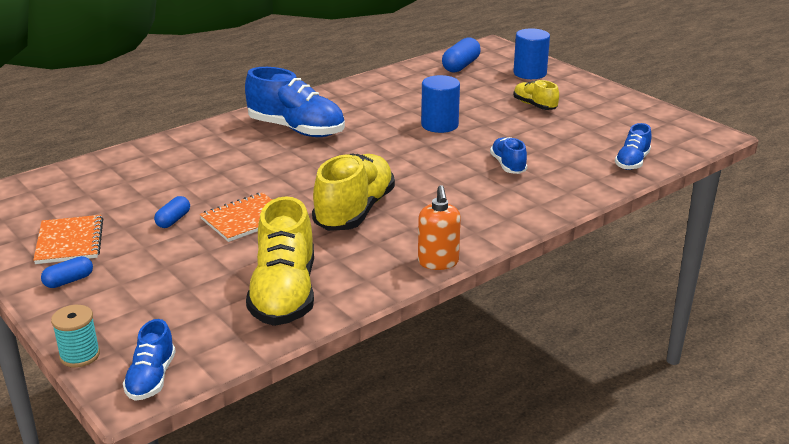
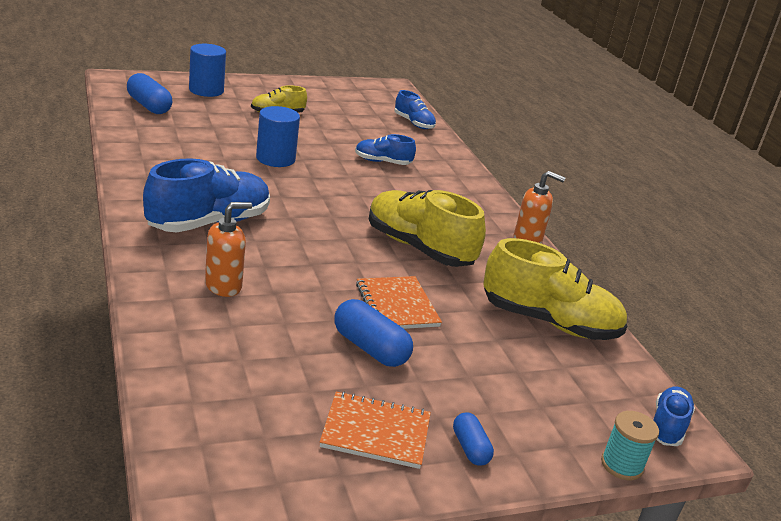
camera: 75 degrees left, 0 degrees up
(151, 378) = (667, 426): blue shoe -> blue shoe turned 90 degrees counterclockwise
(173, 220) = (370, 348): blue capsule -> blue capsule, size x1.67
(212, 155) = (224, 286): none -> orange soap dispenser

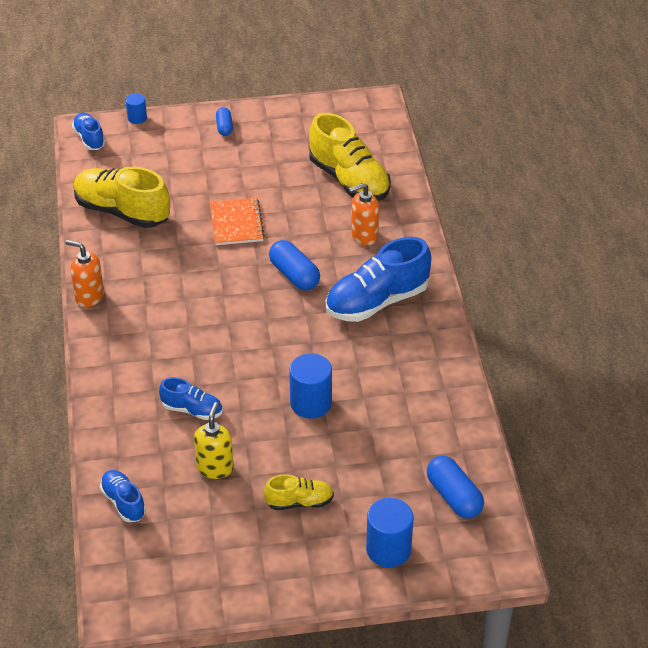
camera: 165 degrees left, 15 degrees up
(350, 132) = (215, 468): none -> yellow soap dispenser
(370, 348) = (266, 188): blue capsule -> blue capsule (294, 275)
(375, 432) = (277, 136): orange notebook -> none
(419, 248) = (197, 282): yellow shoe -> yellow shoe (349, 180)
(621, 465) = (137, 118): turquoise spool -> blue cylinder
(667, 426) = (89, 138): blue shoe -> blue shoe turned 120 degrees clockwise

